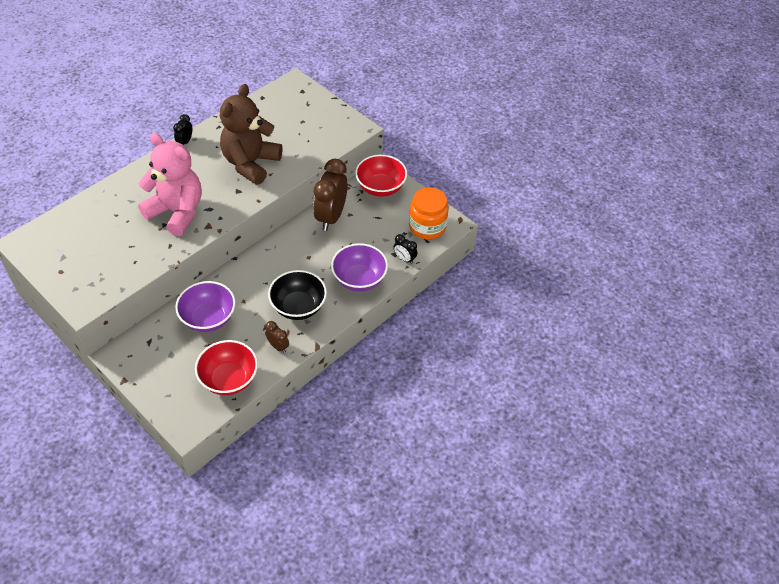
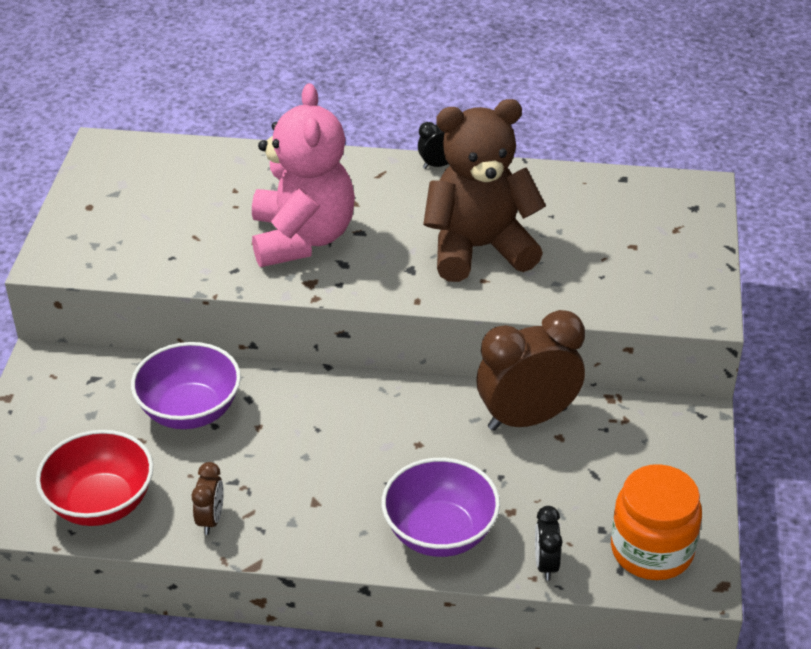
camera: 55 degrees right, 10 degrees down
(298, 307) = (309, 494): black bowl -> none
(380, 187) = (661, 438): red bowl -> none

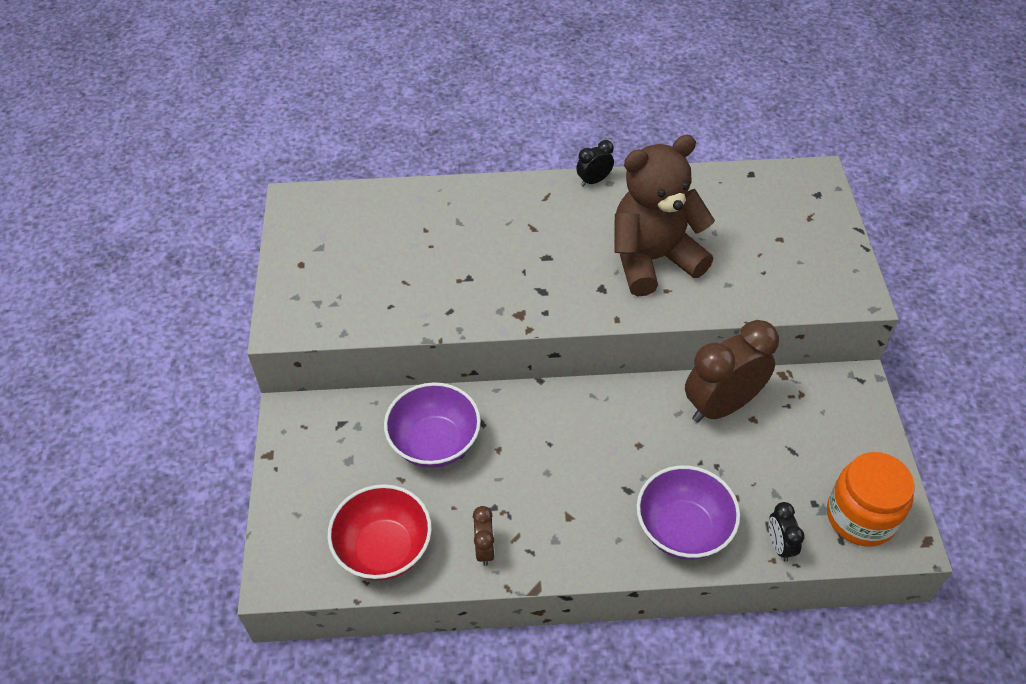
camera: 10 degrees left, 10 degrees up
(302, 238) = (499, 270): pink teddy bear -> none

